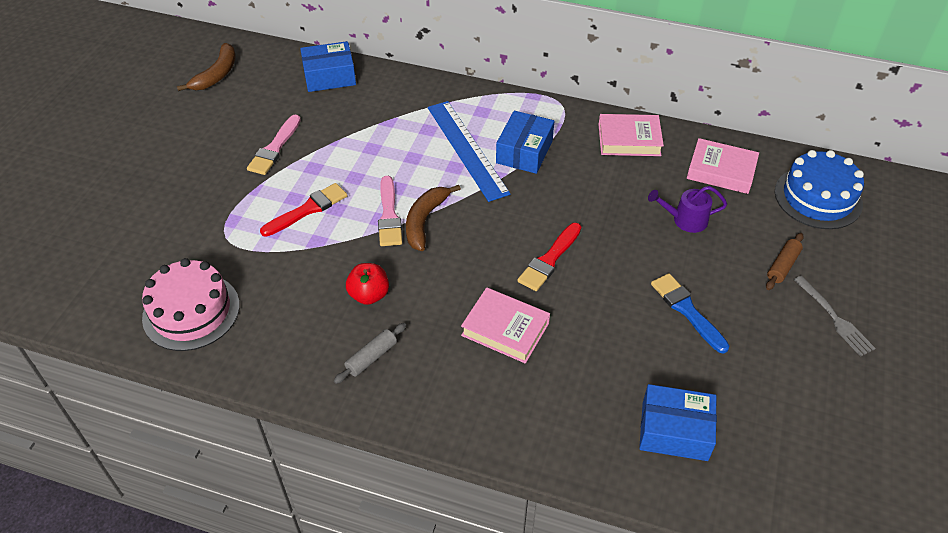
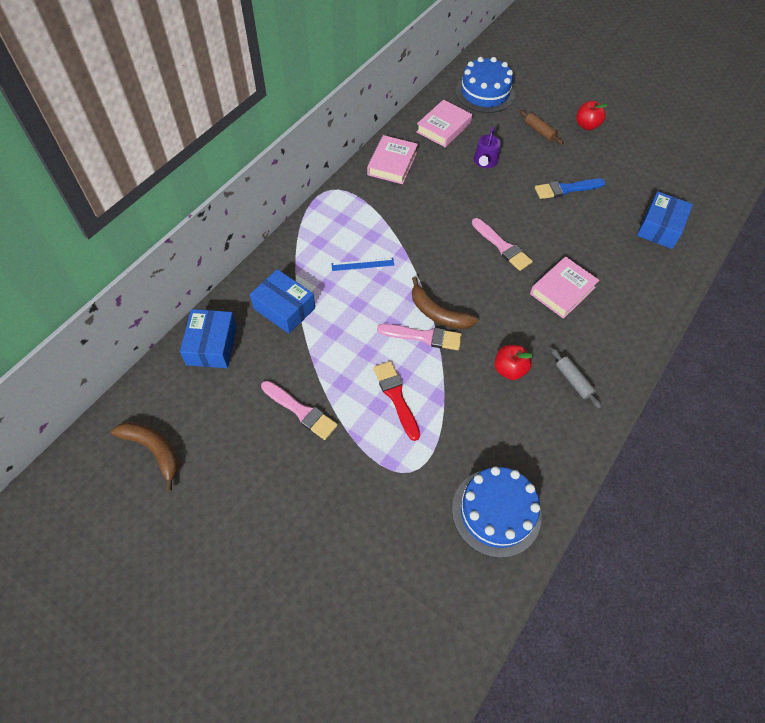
camera: 75 degrees left, 10 degrees up
(191, 311) = (496, 512): pink cake -> blue cake
(467, 149) = (362, 264): blue ruler -> blue ruler, size x0.47
(524, 152) = (381, 228): blue box -> blue box (284, 308)
(549, 259) = (502, 246): red brush -> pink brush
(834, 318) = (586, 125): grey fork -> red apple

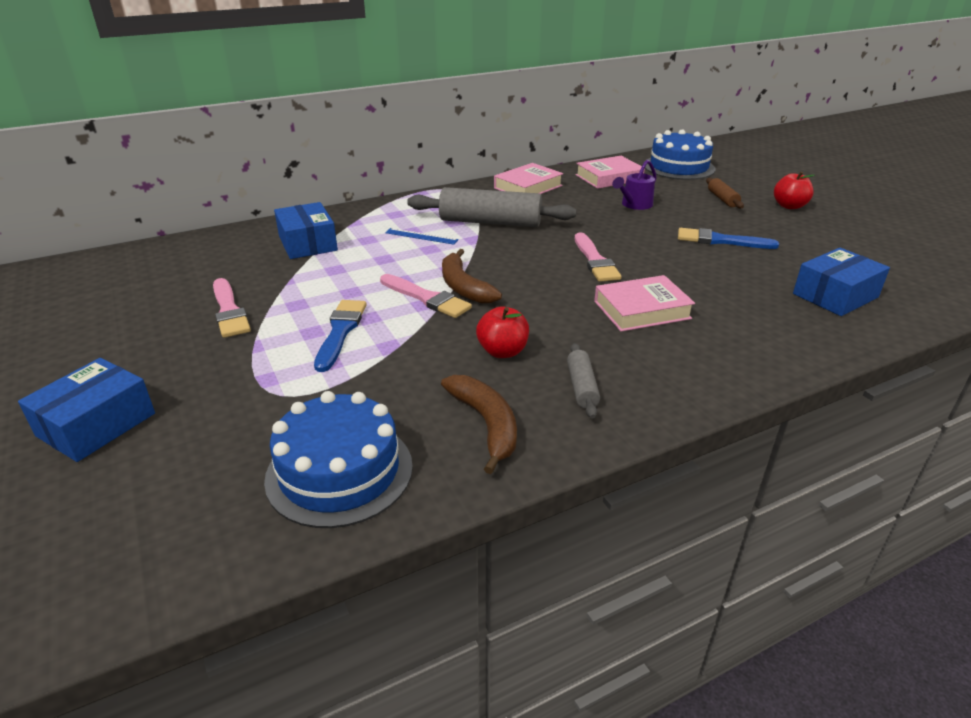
camera: 30 degrees right, 25 degrees down
(154, 450) = (64, 294): brown banana -> brown banana (486, 425)
(212, 345) = (211, 247): blue box -> blue box (96, 424)
(396, 397) = (340, 332): red brush -> blue brush
(399, 225) = (490, 222): none -> grey rolling pin

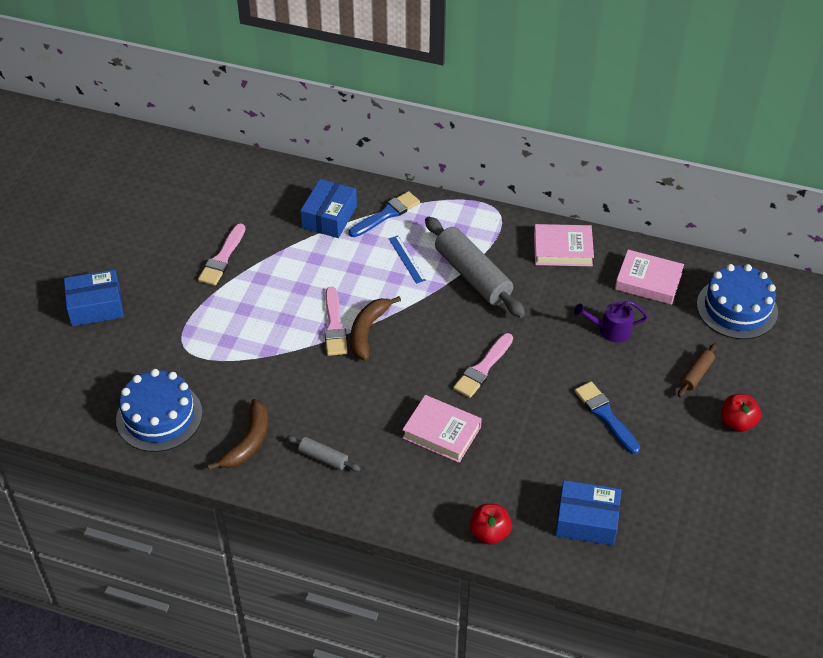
camera: 45 degrees right, 15 degrees up
(340, 332) = (258, 320): blue brush -> blue brush (386, 214)
(502, 351) = (318, 401): red apple -> red apple (489, 533)
(582, 387) = (323, 457): grey rolling pin -> grey rolling pin turned 75 degrees clockwise

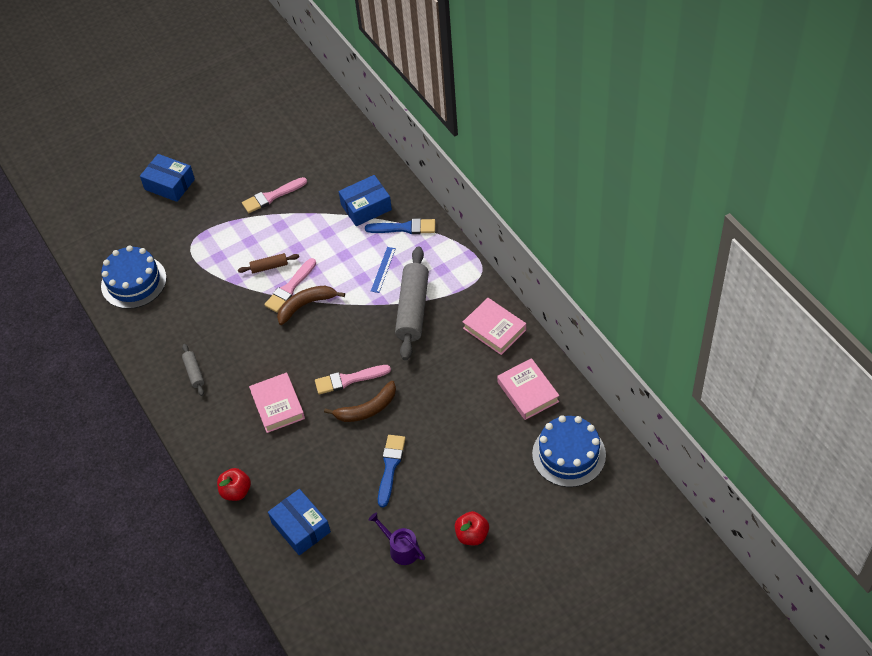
camera: 45 degrees right, 5 degrees up
(248, 442) = (164, 333): brown banana -> brown banana (367, 409)
(610, 330) = (461, 410): purple watering can -> purple watering can (401, 548)
(696, 374) = (483, 482): brown rolling pin -> brown rolling pin (269, 267)

